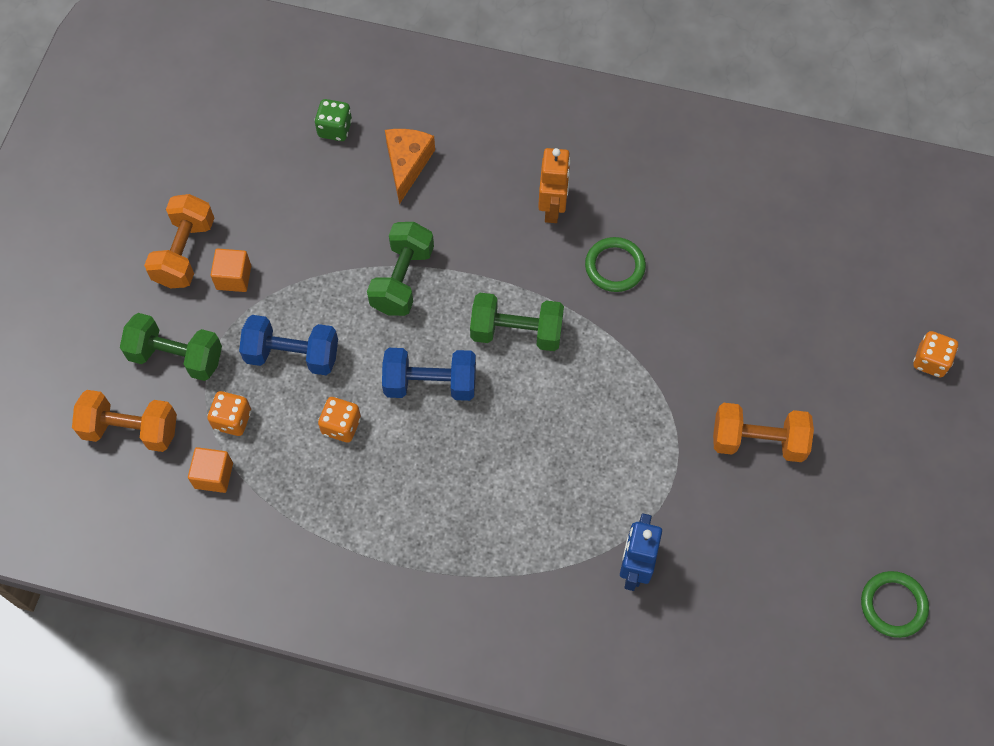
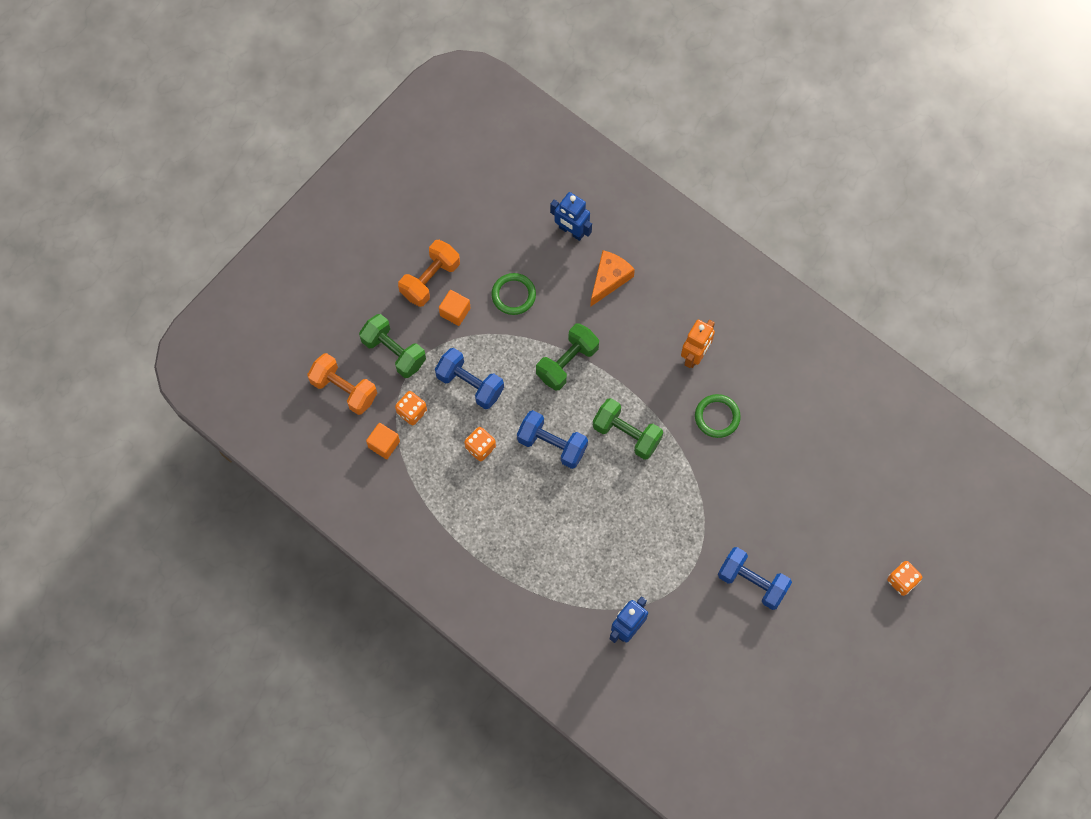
camera: 25 degrees right, 5 degrees up
(335, 129) = (571, 231): green dice -> blue robot
(758, 441) = (752, 582): orange dumbbell -> blue dumbbell
(893, 605) = (784, 730): green ring -> green ring (513, 295)

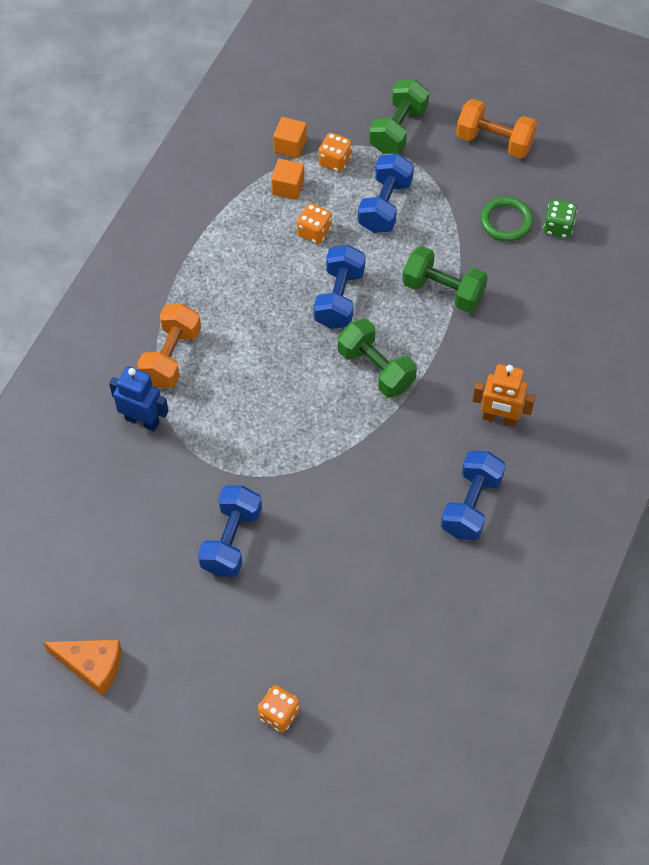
camera: 75 degrees right, 10 degrees down
(344, 389) = (340, 97): orange dumbbell -> orange dumbbell (171, 357)
(455, 312) = (465, 172): orange cube -> orange cube (288, 187)
(531, 257) = (558, 227): none -> green dice
(571, 231) = (607, 258): blue robot -> none
(609, 279) = (562, 309): orange cheese -> orange cheese (92, 666)
(626, 434) = (376, 369): green dumbbell -> green dumbbell turned 60 degrees counterclockwise
(717, 417) = (429, 458): green ring -> none
(764, 398) = (471, 505): none -> blue dumbbell

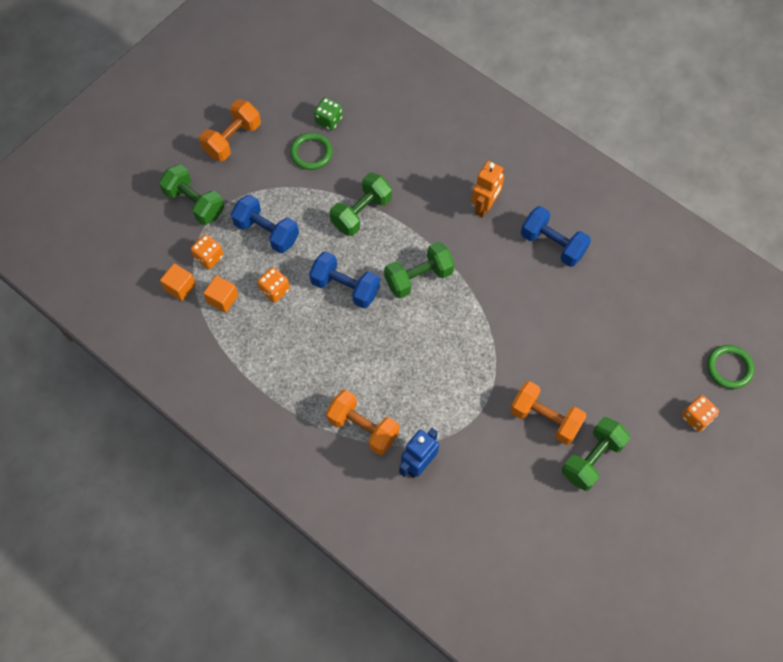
camera: 75 degrees left, 5 degrees up
(92, 666) = (633, 548): orange cheese -> none
(193, 601) = (592, 459): none -> green dumbbell
(231, 540) = (545, 419): blue dumbbell -> orange dumbbell
(359, 745) = (729, 368): none -> green ring

